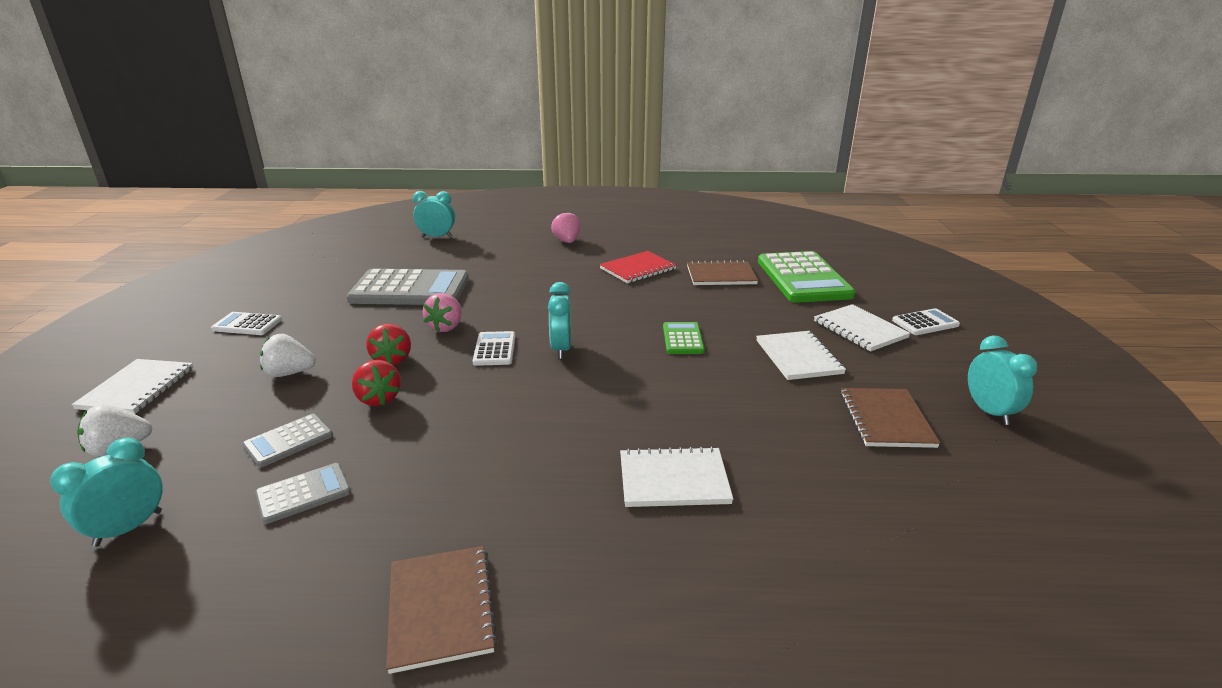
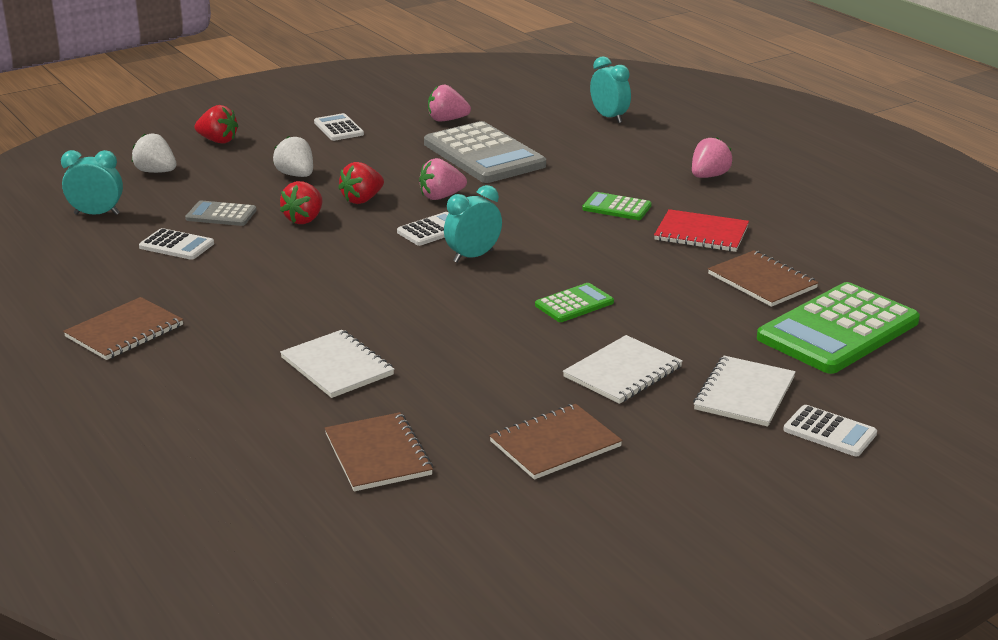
camera: 55 degrees right, 0 degrees up
(137, 388) = (218, 141): white notebook -> red strawberry
(304, 493) = (177, 245): grey calculator -> white calculator
(329, 282) = (447, 120): none -> pink strawberry
(565, 278) = (616, 207): none -> green calculator
(853, 513) = (378, 454): none -> brown notebook
(989, 412) = (649, 502): turquoise clock -> none

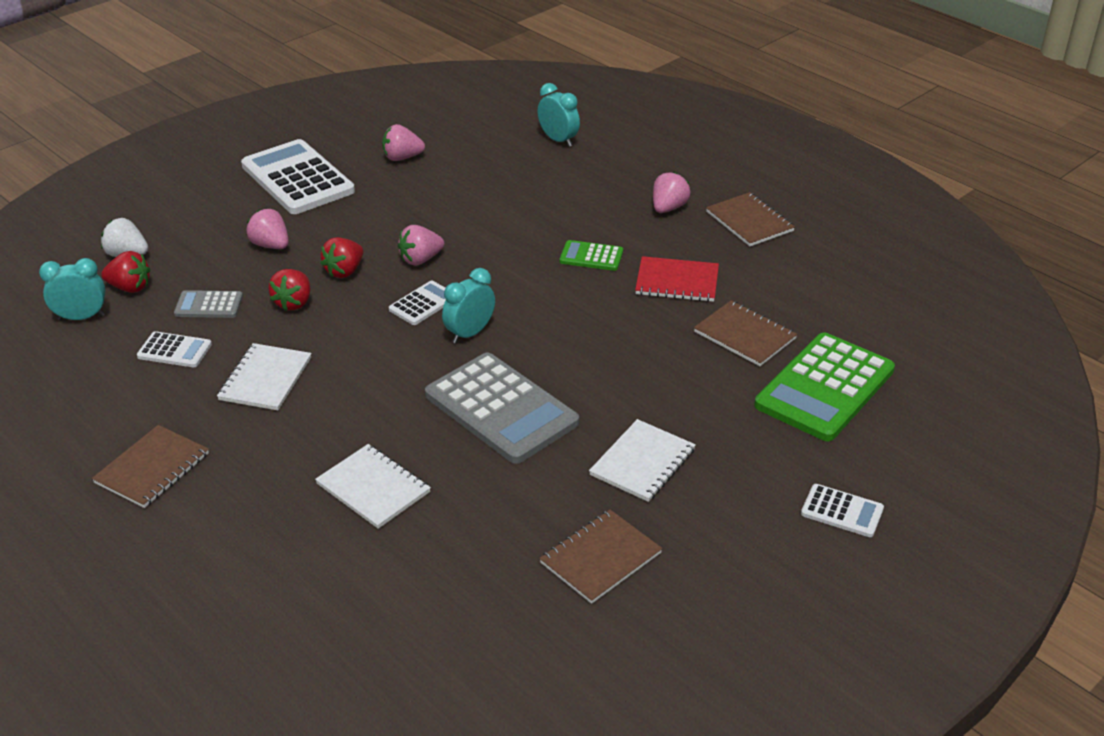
camera: 10 degrees left, 10 degrees up
(218, 141) = (179, 207): red strawberry -> red strawberry (130, 287)
(296, 175) = (270, 245): white strawberry -> pink strawberry
(338, 128) = (297, 179): white calculator -> white calculator, size x2.09
(378, 454) = (439, 592): brown notebook -> brown notebook (749, 221)
(484, 154) = (449, 200): grey calculator -> grey calculator (501, 409)
(574, 304) = (579, 383): green calculator -> none
(744, 393) = (758, 475): white notebook -> white notebook (265, 379)

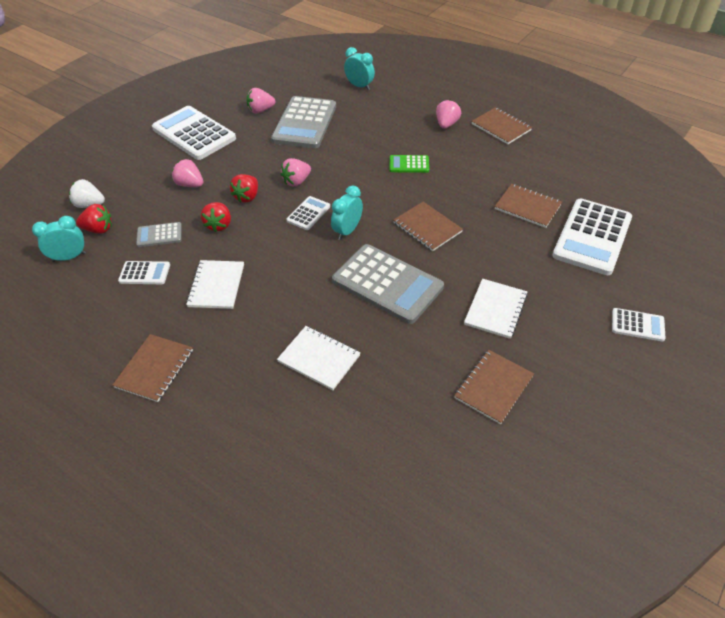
camera: 10 degrees left, 10 degrees up
(460, 183) = (305, 123): none -> grey calculator
(586, 344) = (427, 227): none -> brown notebook
(677, 281) = (470, 175): red notebook -> none
(825, 388) = (592, 237): green calculator -> white calculator

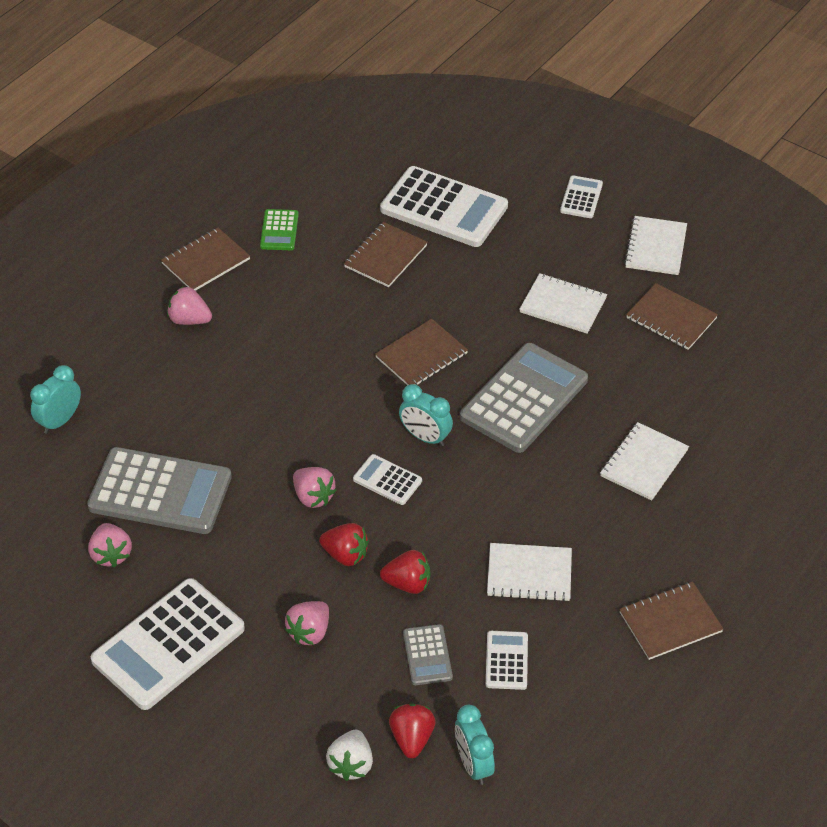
camera: 90 degrees left, 0 degrees up
(154, 368) = (670, 622): brown notebook -> brown notebook turned 45 degrees counterclockwise
(409, 164) = (285, 367): green calculator -> green calculator (279, 230)
(587, 379) = (656, 247): none -> white notebook

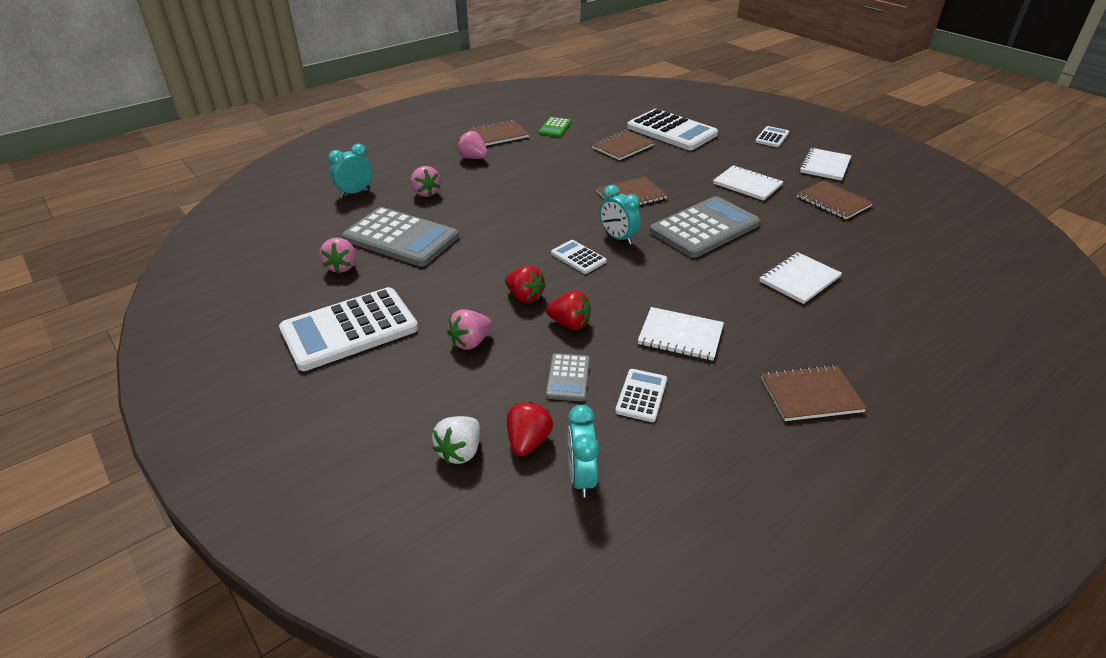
camera: 15 degrees right, 10 degrees down
(313, 497) = (515, 258): pink strawberry -> pink strawberry (426, 193)

